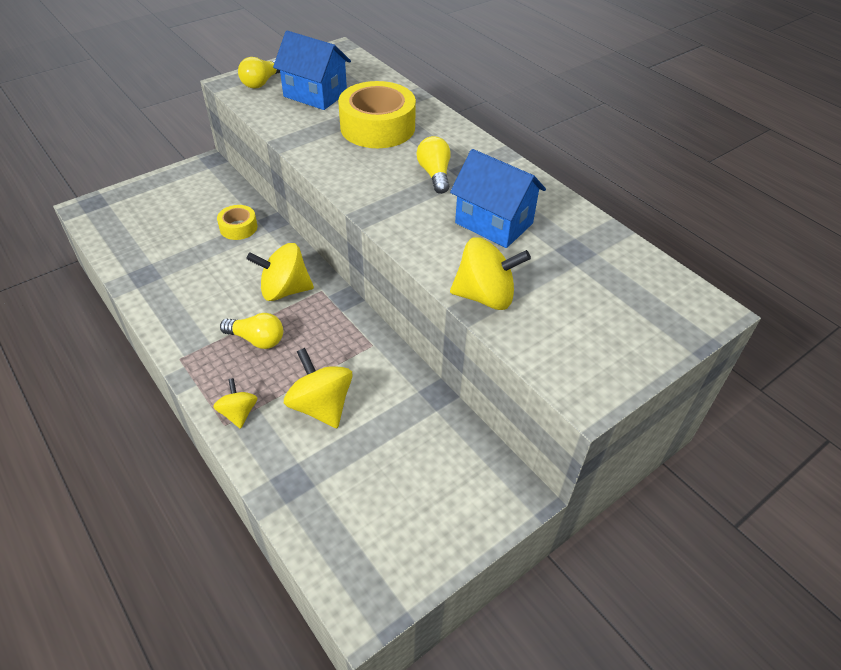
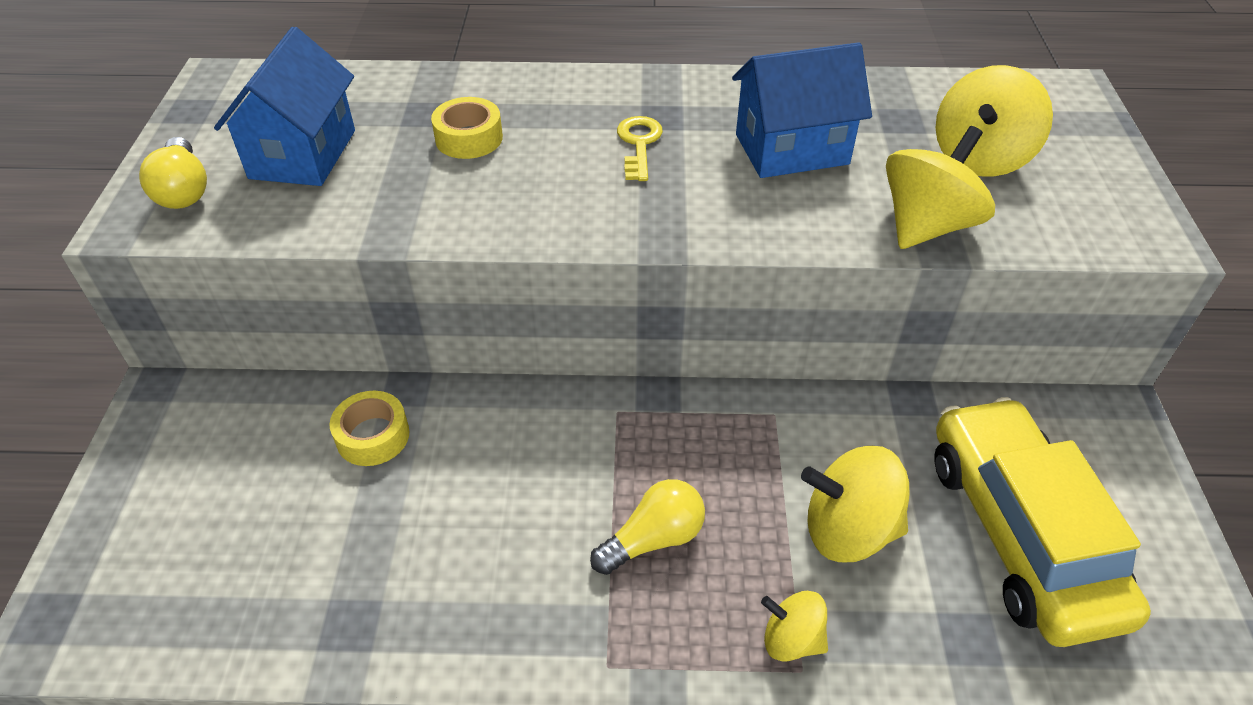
camera: 50 degrees left, 0 degrees up
(284, 290) = (577, 452): yellow spinning top -> yellow spinning top (980, 158)
(315, 94) = (303, 154): blue house -> blue house turned 60 degrees counterclockwise
(377, 127) = (469, 138): yellow tape -> yellow tape, size x0.51
(380, 479) = (1020, 533): none -> yellow car
(435, 174) = (639, 144): yellow light bulb -> yellow key

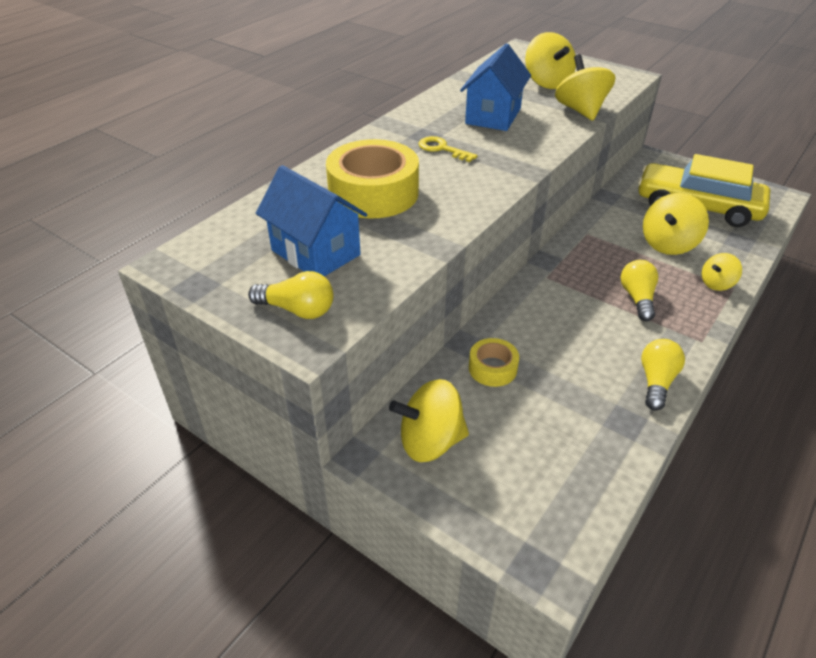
camera: 55 degrees left, 5 degrees down
(207, 435) = (430, 441): none -> yellow spinning top
(461, 634) = (656, 381): none -> yellow light bulb
(469, 138) = (373, 193): yellow tape -> yellow tape, size x1.96

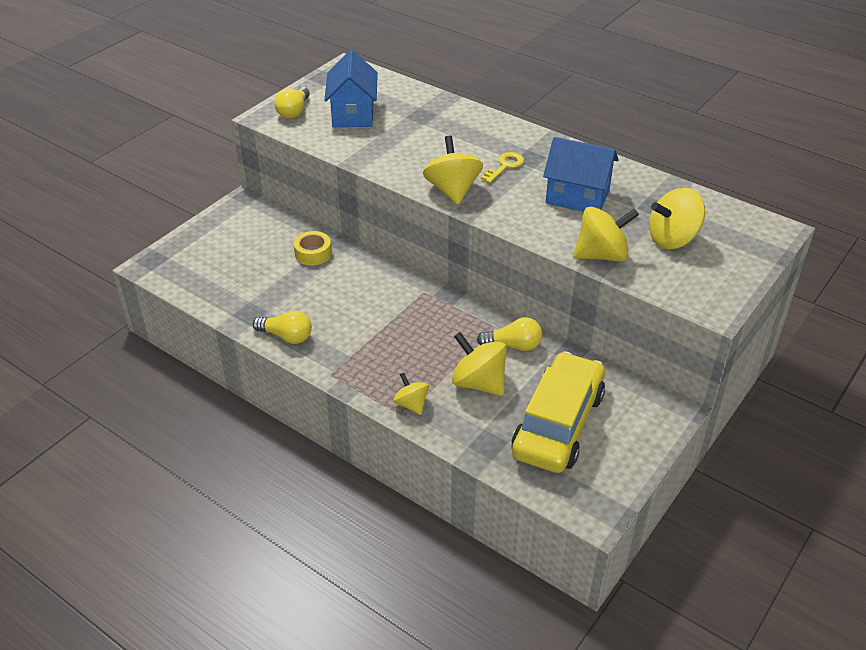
camera: 90 degrees right, 0 degrees up
(315, 252) = (353, 114): blue house -> blue house turned 45 degrees counterclockwise
(373, 193) = (429, 134): yellow tape -> none
(430, 441) = (251, 224): yellow spinning top -> yellow spinning top (452, 190)
(637, 298) = (391, 344): yellow light bulb -> yellow light bulb (513, 345)

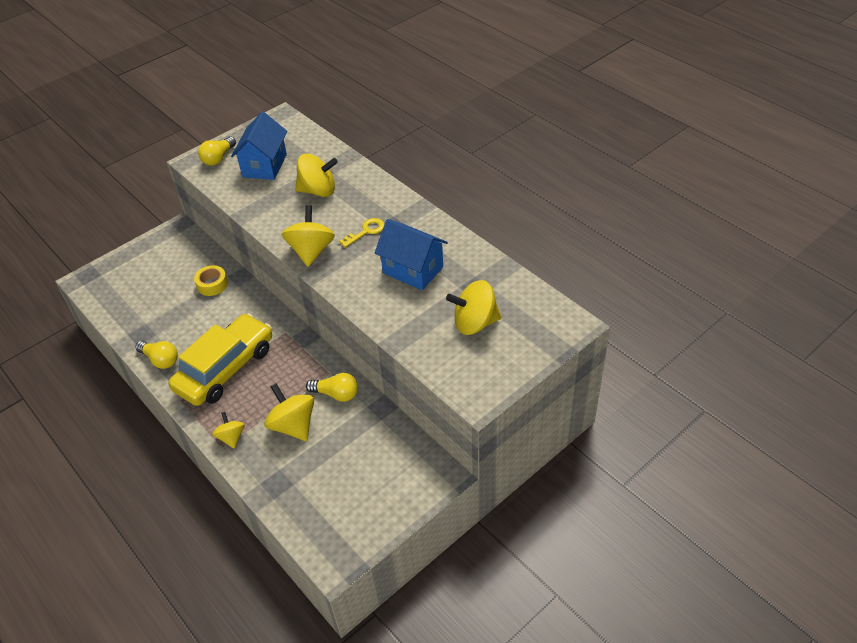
camera: 15 degrees right, 5 degrees up
(558, 424) = (341, 474): yellow car -> yellow car (225, 368)
(602, 255) = (406, 331): yellow spinning top -> yellow spinning top (318, 191)

